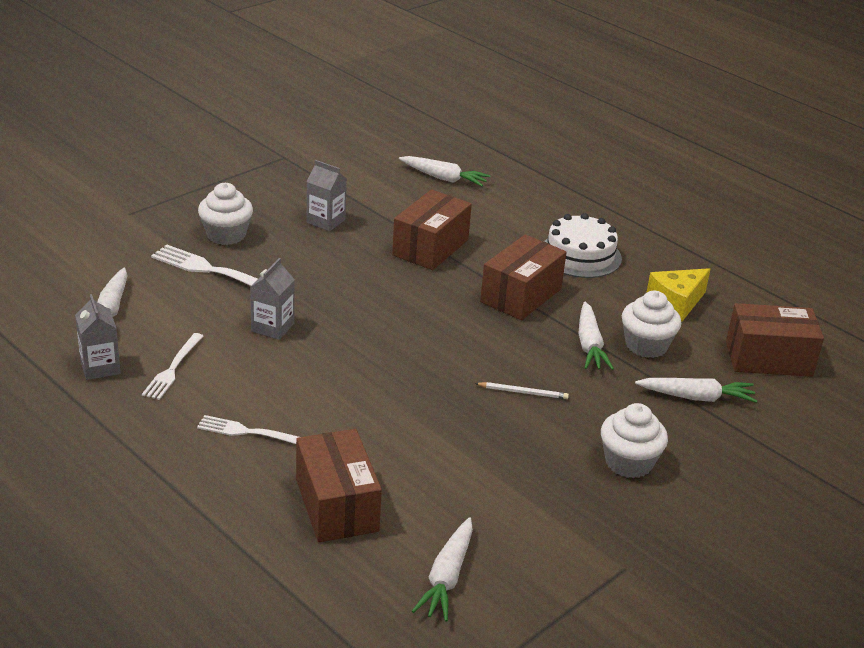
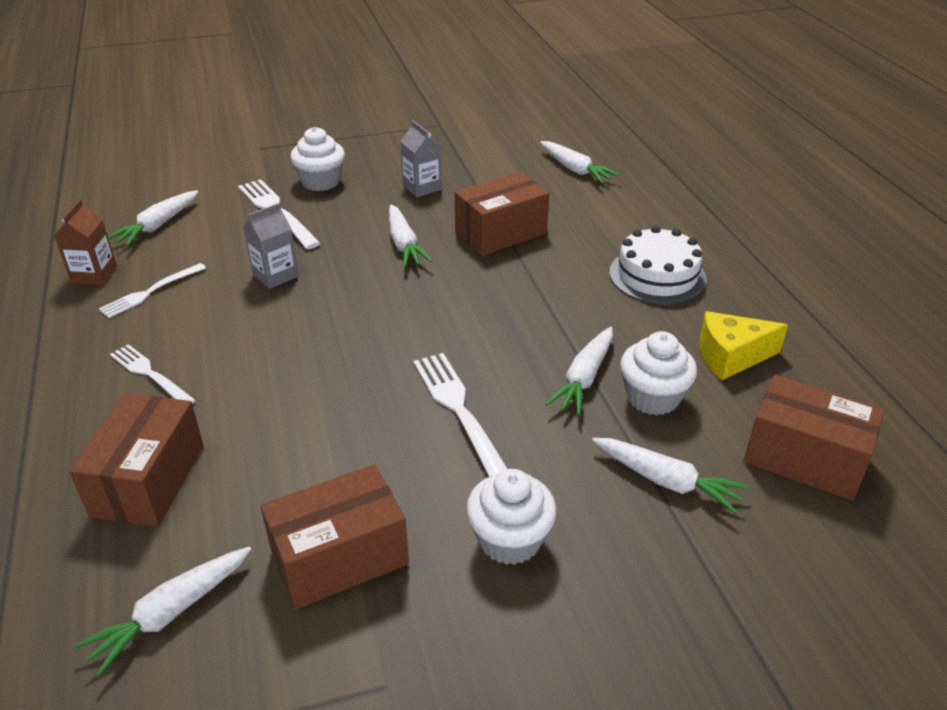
camera: 30 degrees right, 5 degrees up
(100, 367) = (94, 275): grey carton -> brown carton
(358, 275) = (404, 244): none -> white carrot
(521, 295) = (553, 303): brown box -> brown box (339, 557)
(523, 392) = (460, 412): white pencil -> white fork

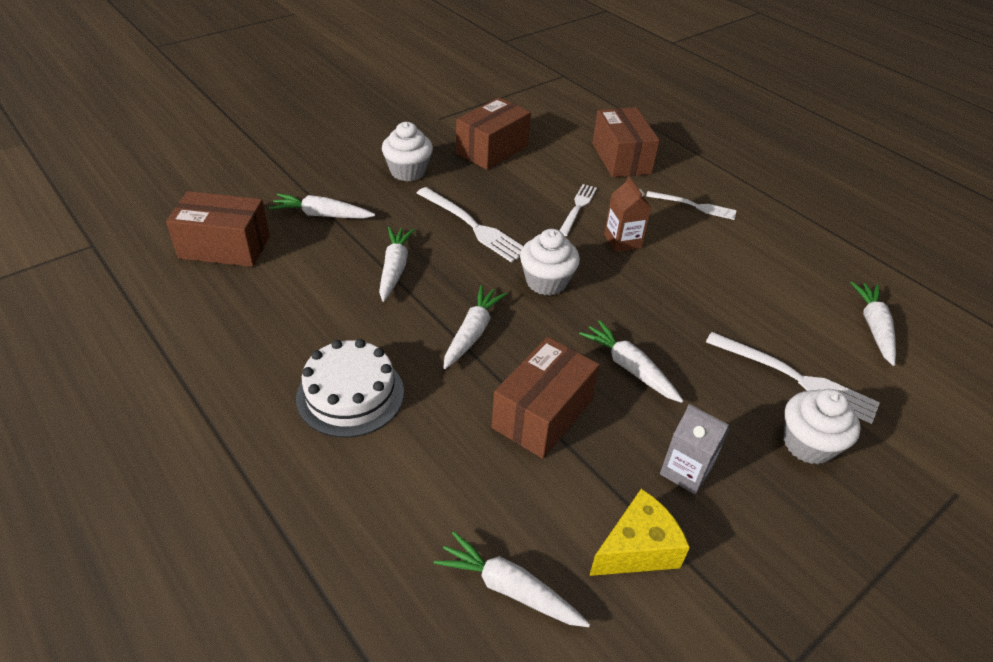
camera: 155 degrees right, 5 degrees up
(94, 275) = (842, 265): brown carton -> brown carton (622, 241)
(150, 292) = (779, 261): white fork -> white fork (578, 208)
(171, 613) = (550, 120): white carrot -> white carrot (472, 332)
(275, 275) = (706, 300): grey carton -> none
(653, 397) = (338, 265): white cupcake -> white cupcake (546, 282)
(731, 357) = (273, 314): yellow cheese -> yellow cheese (637, 549)

